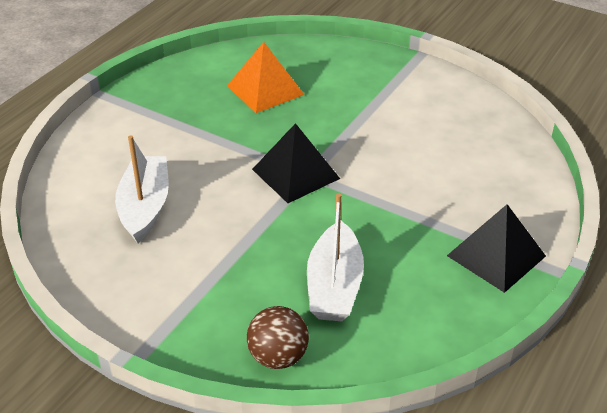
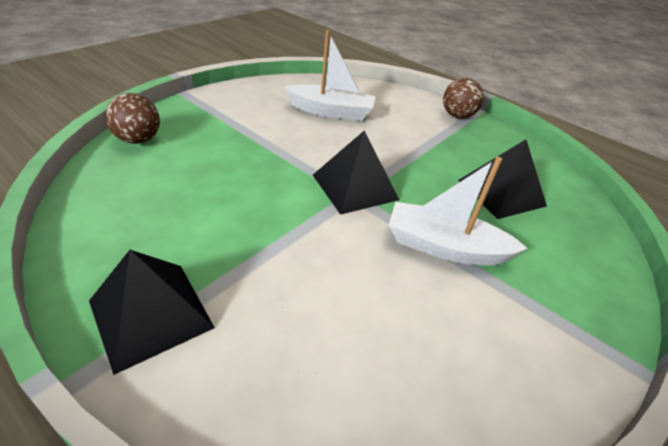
camera: 95 degrees right, 0 degrees up
(121, 110) = (457, 116): none -> brown ball
(265, 90) = (501, 192): orange pyramid -> black pyramid
(334, 286) = (190, 179): white boat -> white boat (444, 247)

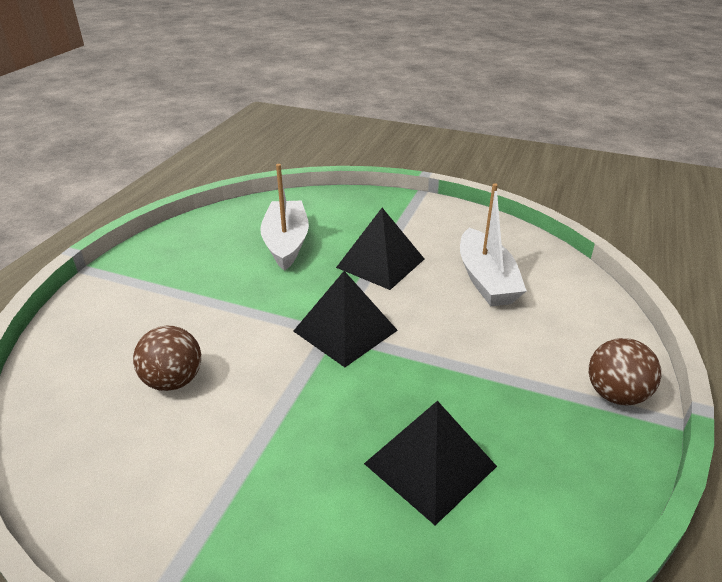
camera: 75 degrees right, 5 degrees down
(138, 140) = (325, 201): brown ball -> brown ball (173, 381)
(151, 314) = (141, 275): black pyramid -> black pyramid (380, 263)
(444, 247) = (280, 416): white boat -> white boat (286, 243)

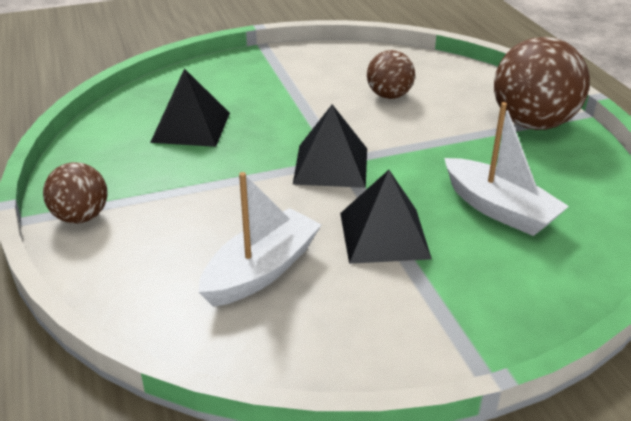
camera: 140 degrees right, 0 degrees up
(136, 282) = (532, 123): none -> brown ball
(486, 280) = (261, 271): white boat -> white boat turned 90 degrees clockwise

